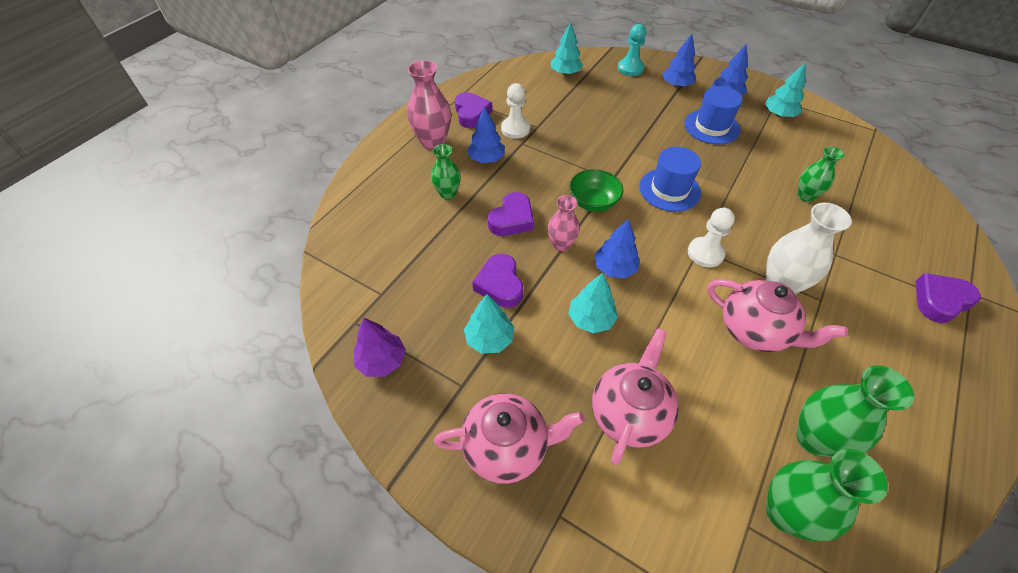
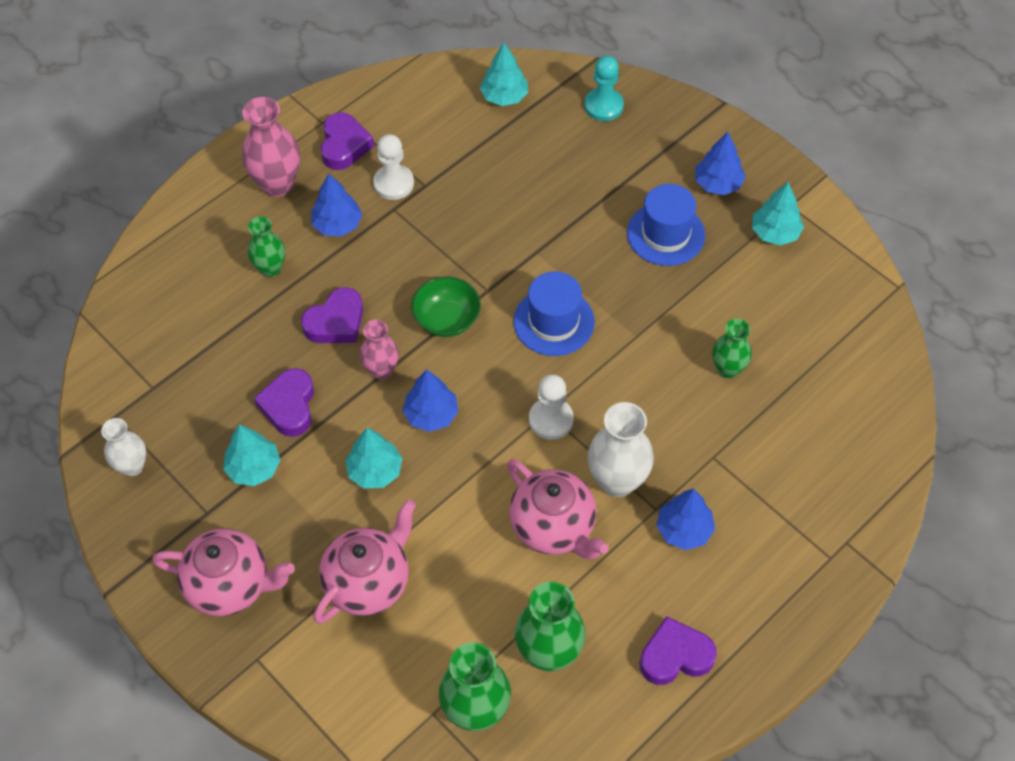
camera: 15 degrees right, 5 degrees up
(382, 361) = (132, 466): purple tree -> white vase
(676, 85) = (655, 150): blue tree -> blue tree (684, 530)
(940, 301) = (800, 543): purple heart -> purple heart (675, 656)

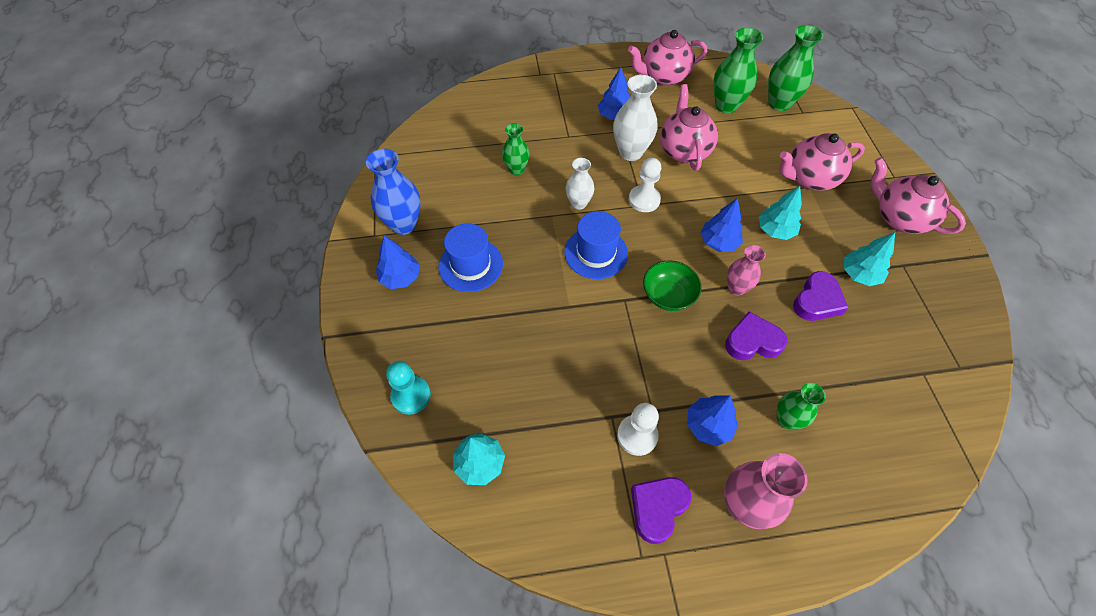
camera: 145 degrees left, 0 degrees up
(132, 466) = (953, 323): white vase -> white vase (578, 203)
(675, 656) = (663, 77): purple heart -> pink teapot
(775, 233) = (404, 224): turquoise tree -> blue vase

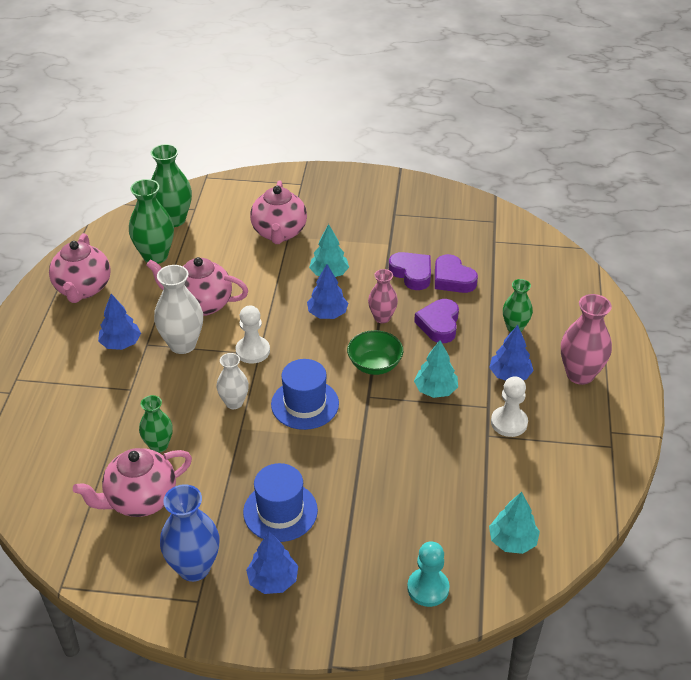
camera: 75 degrees left, 15 degrees down
(657, 508) = (574, 426): purple heart -> purple heart (452, 279)
(859, 274) = (394, 241): turquoise tree -> turquoise tree (435, 390)
(899, 218) = (346, 198): pink teapot -> pink teapot (140, 500)

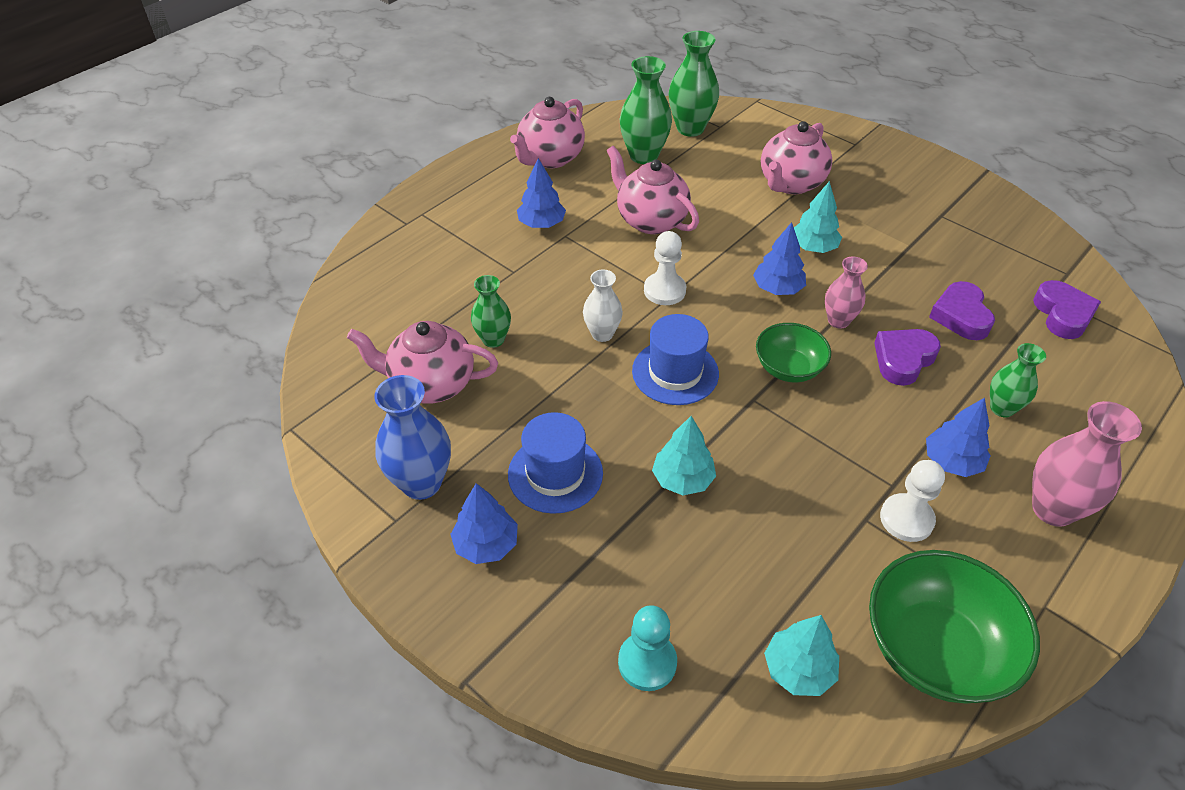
camera: 35 degrees right, 5 degrees up
(182, 344) = (599, 251): white vase -> none
(412, 274) = (913, 288): purple heart -> purple heart (1063, 314)
(435, 390) = (840, 432): turquoise tree -> turquoise tree (683, 479)
(573, 487) = (935, 649): none -> green bowl

